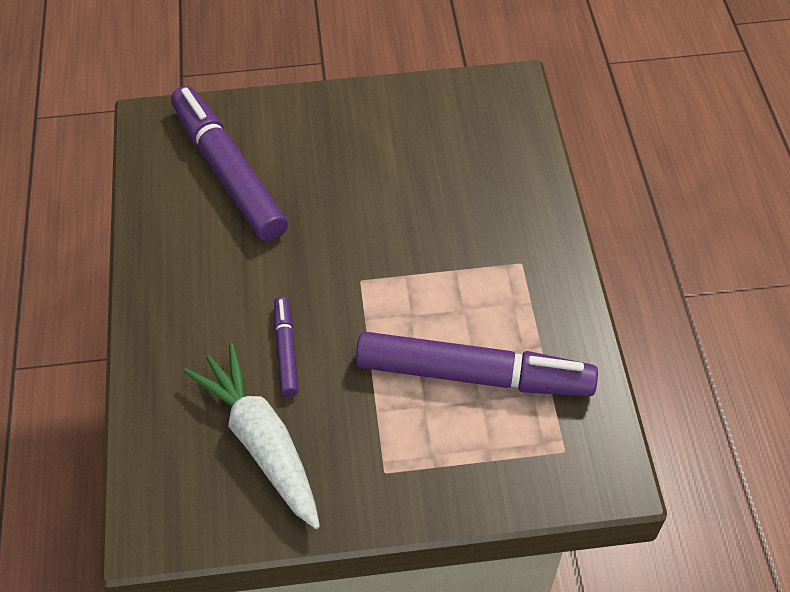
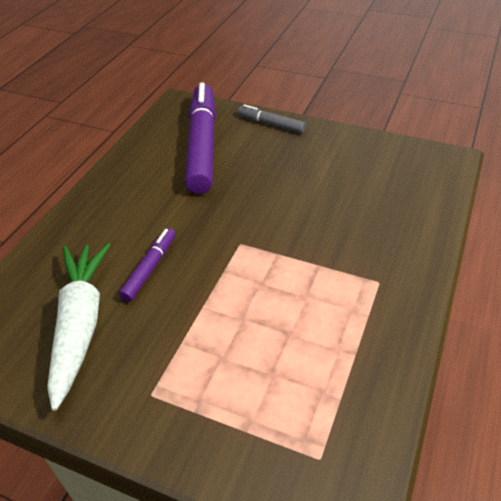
camera: 30 degrees right, 10 degrees down
(290, 109) = (271, 124): none -> grey marker
(474, 374) = (280, 351): purple marker -> none

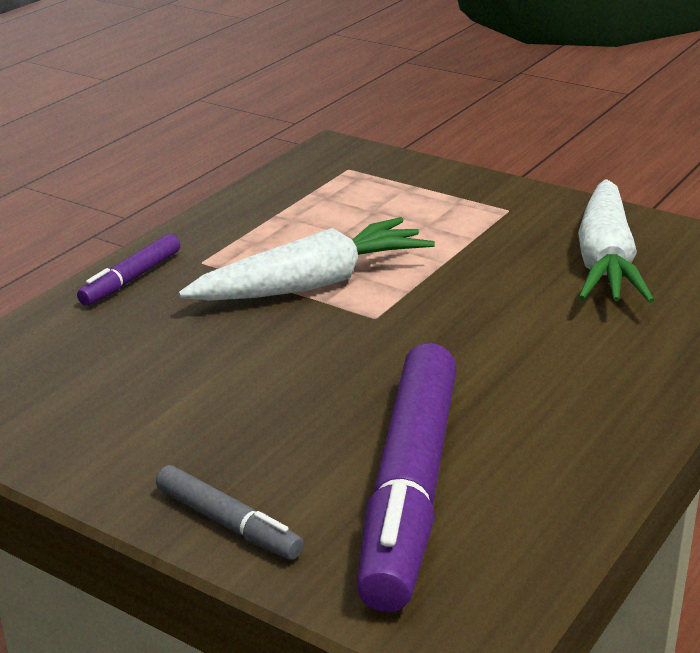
camera: 170 degrees left, 15 degrees down
(150, 268) = (518, 303): purple marker -> purple marker (131, 279)
(290, 268) = (312, 284): none -> white carrot

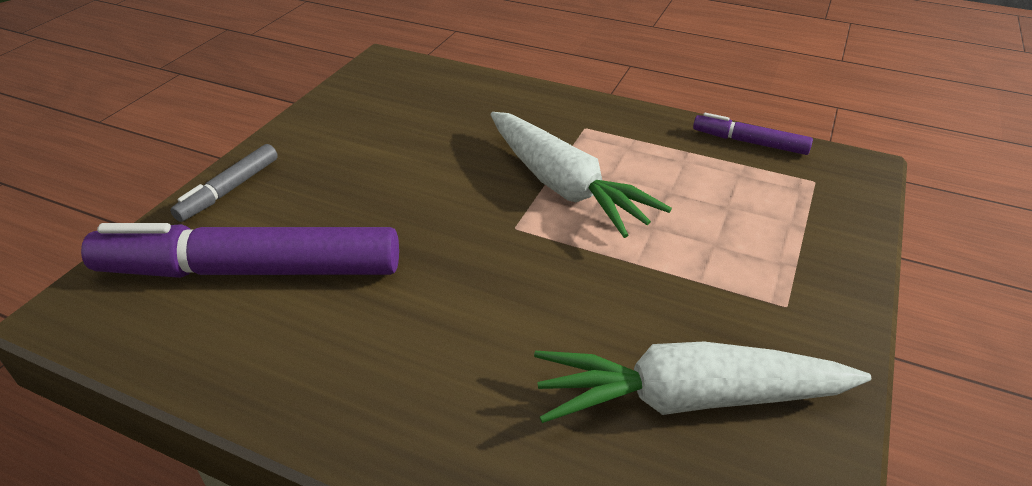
camera: 80 degrees right, 10 degrees up
(131, 279) = (546, 102): purple marker -> purple marker (749, 142)

